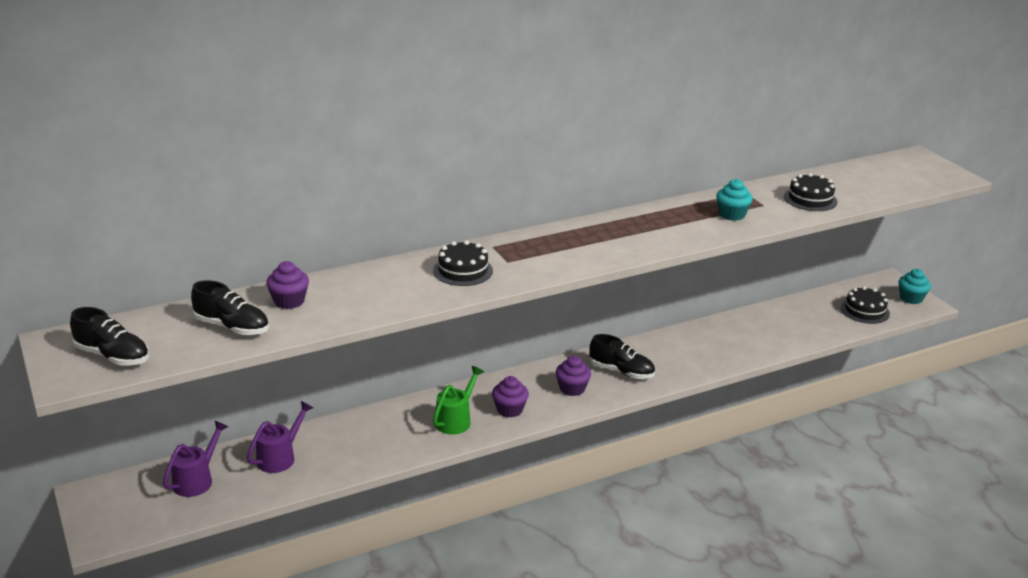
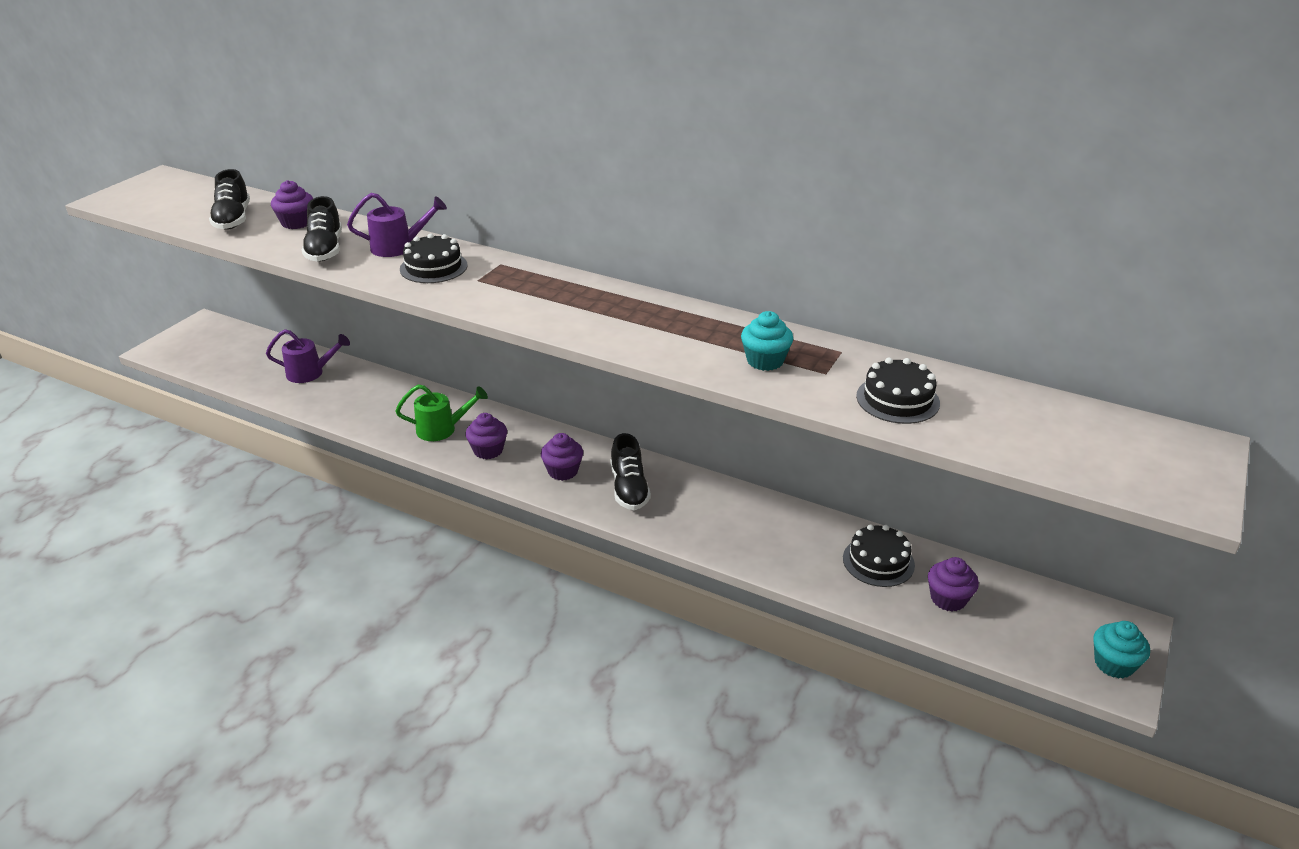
camera: 55 degrees right, 5 degrees up
(112, 356) = (153, 200): black shoe -> black shoe (325, 249)
(197, 479) = (252, 353): purple watering can -> purple watering can (399, 247)
(827, 316) = (948, 599): none -> purple cupcake
(865, 310) = (1012, 628): black cake -> black cake (878, 561)

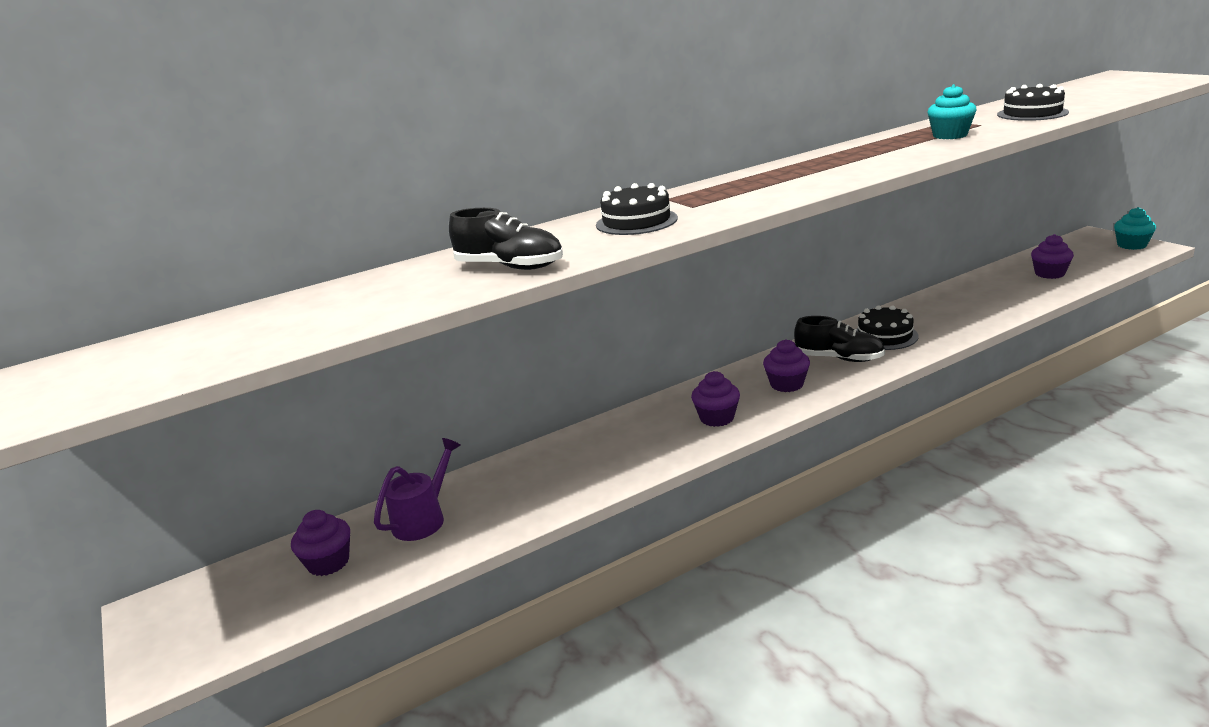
camera: 55 degrees left, 10 degrees down
(233, 219) = (317, 317): black shoe -> none
(296, 223) = (401, 281): purple cupcake -> purple cupcake (328, 562)
(399, 247) = (561, 234): purple watering can -> none
(442, 429) = (651, 439): green watering can -> none
(878, 561) = (996, 286): black cake -> black cake (885, 336)

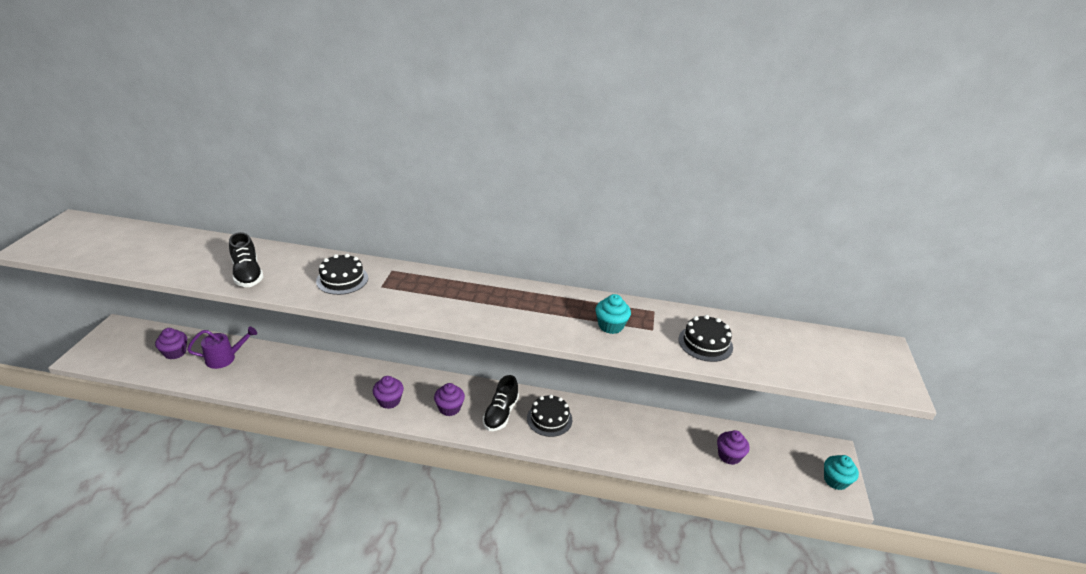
camera: 35 degrees right, 10 degrees up
(839, 358) = (500, 413): black shoe -> black shoe turned 45 degrees clockwise

